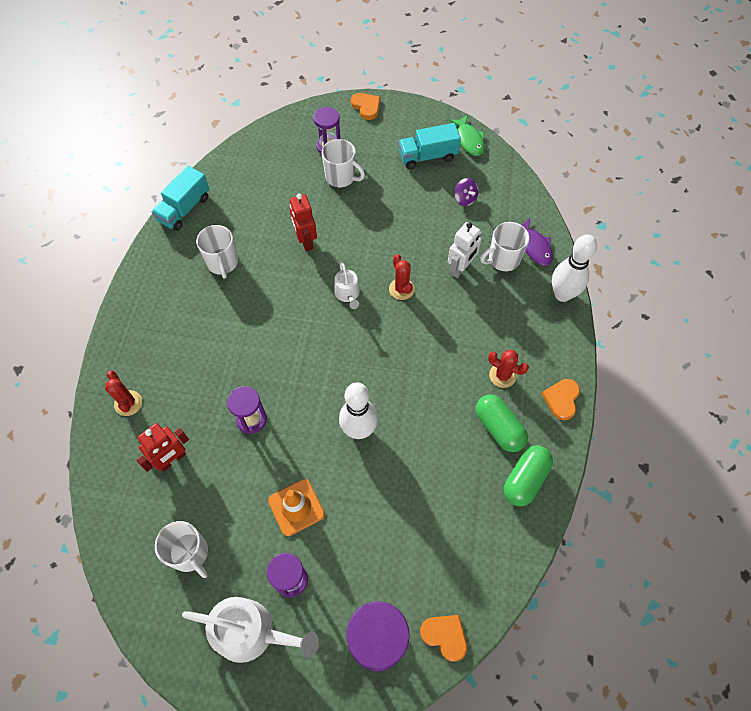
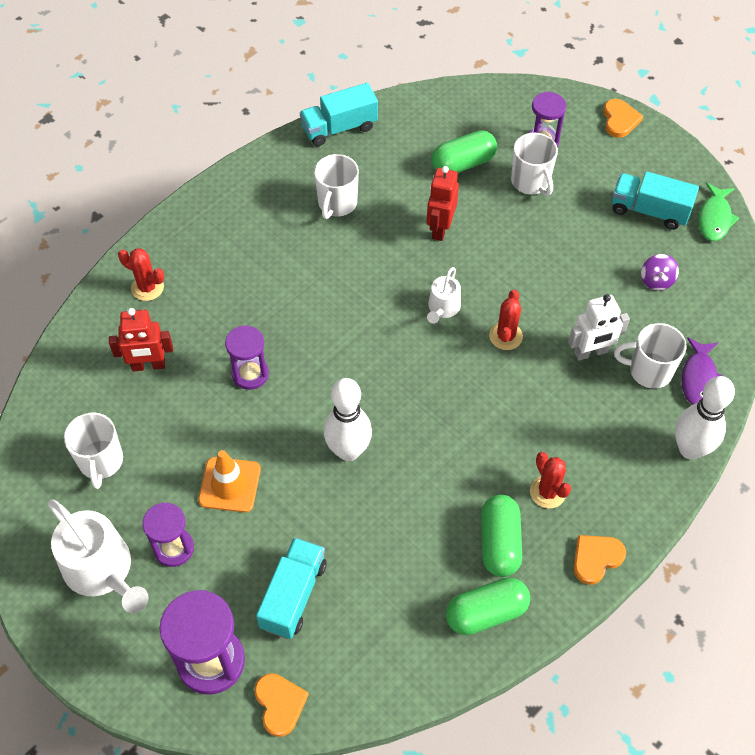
camera: 35 degrees right, 5 degrees down
(128, 403) = (147, 287): red cactus -> red cactus turned 75 degrees counterclockwise
(288, 188) = (463, 163): none -> green capsule
(397, 554) = (293, 595): none -> turquoise truck

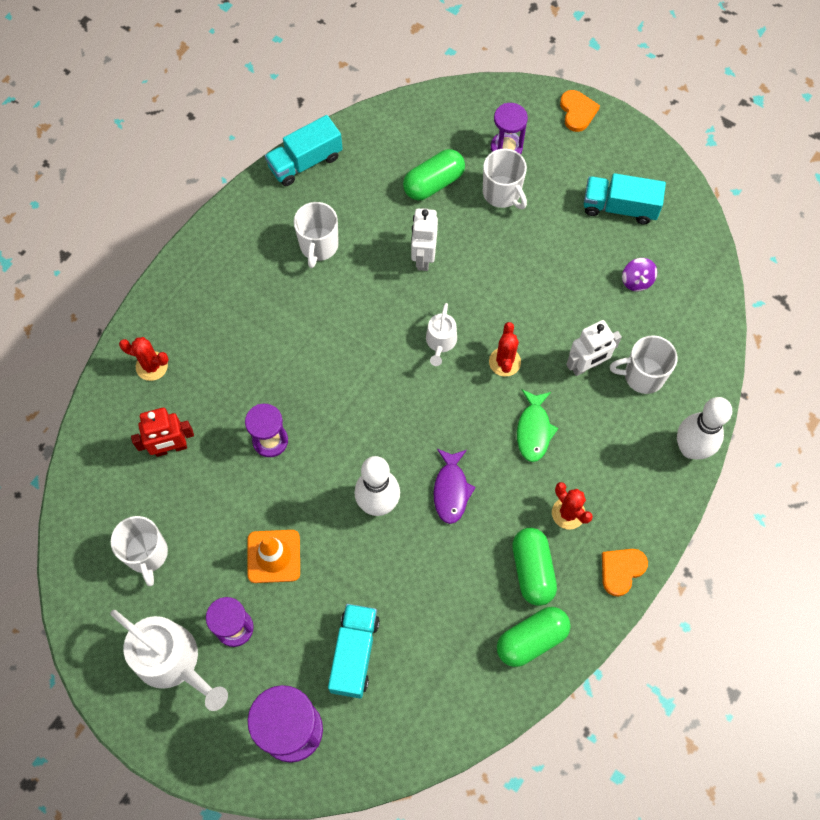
camera: 10 degrees left, 10 degrees up
(280, 704) = (362, 758): orange heart -> none
(440, 228) = (423, 257): red robot -> white robot
(699, 378) = (689, 376): purple fish -> purple fish (451, 490)
(714, 218) = (682, 206): green fish -> green fish (534, 430)

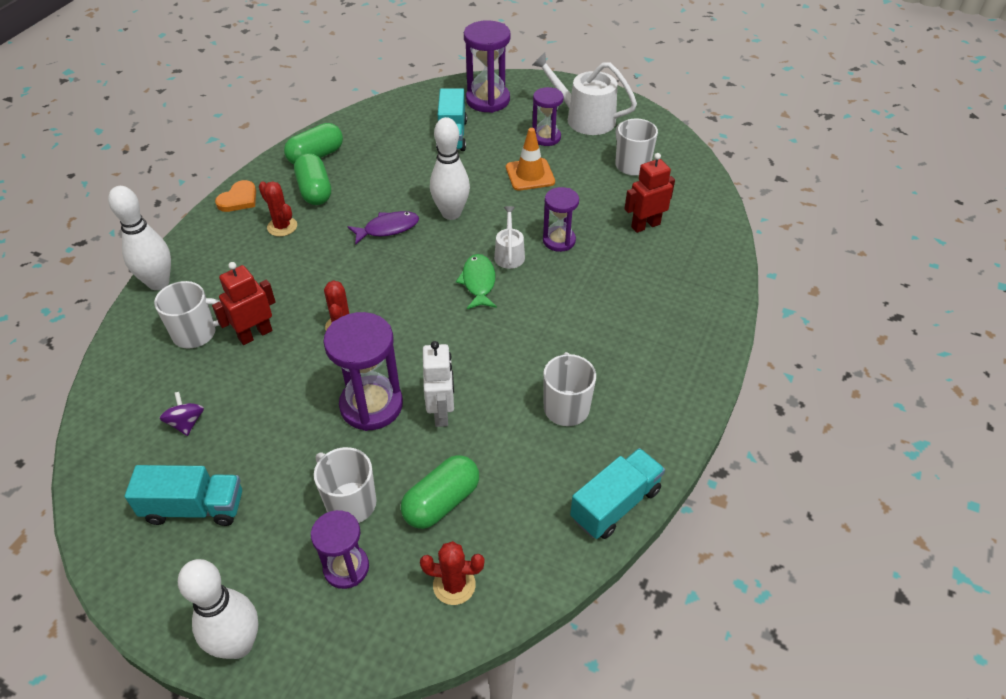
camera: 170 degrees right, 20 degrees down
(151, 366) = (694, 278): red cactus -> red cactus (454, 585)
(440, 342) = (411, 334): white watering can -> white watering can (509, 254)
(451, 490) = (388, 228): purple fish -> purple fish turned 75 degrees clockwise
(481, 273) = (371, 405): none -> purple hourglass
(534, 430) = (312, 277): green fish -> green fish (478, 282)
(577, 112) = (238, 644): orange heart -> white bowling pin
(586, 365) = (255, 334): white robot -> red robot

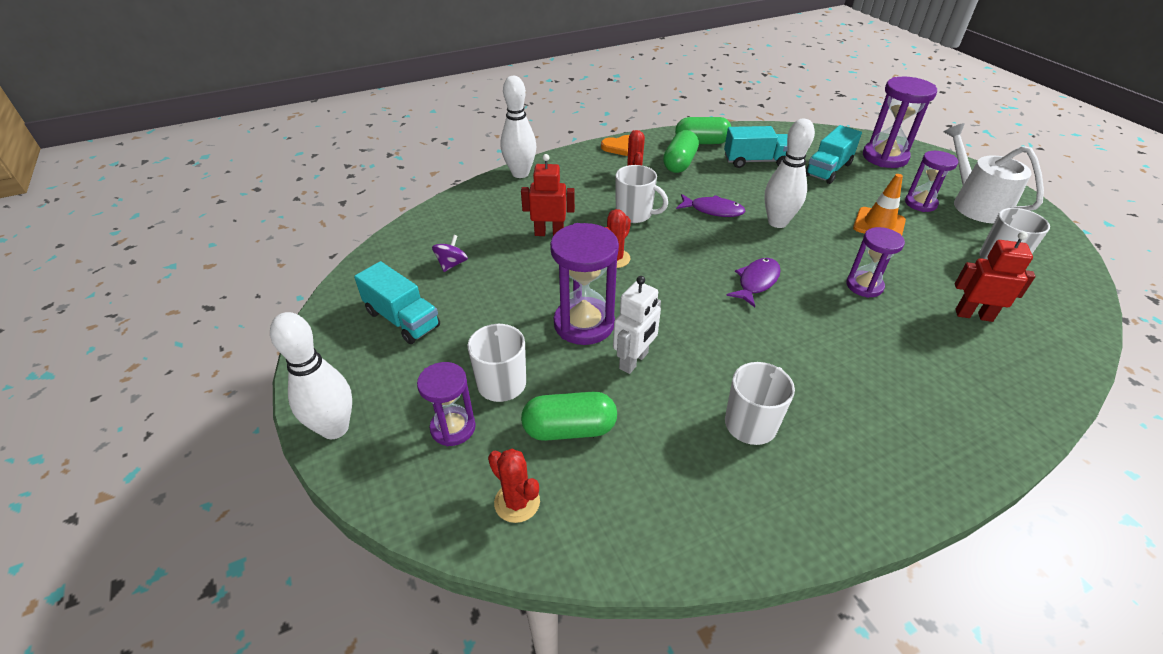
camera: 40 degrees right, 5 degrees down
(196, 333) = (512, 214): white mug -> white mug (635, 214)
(478, 282) = (756, 282): green fish -> purple fish
(509, 254) = (804, 274): white watering can -> none
(615, 504) = (726, 541): turquoise truck -> turquoise truck (755, 161)

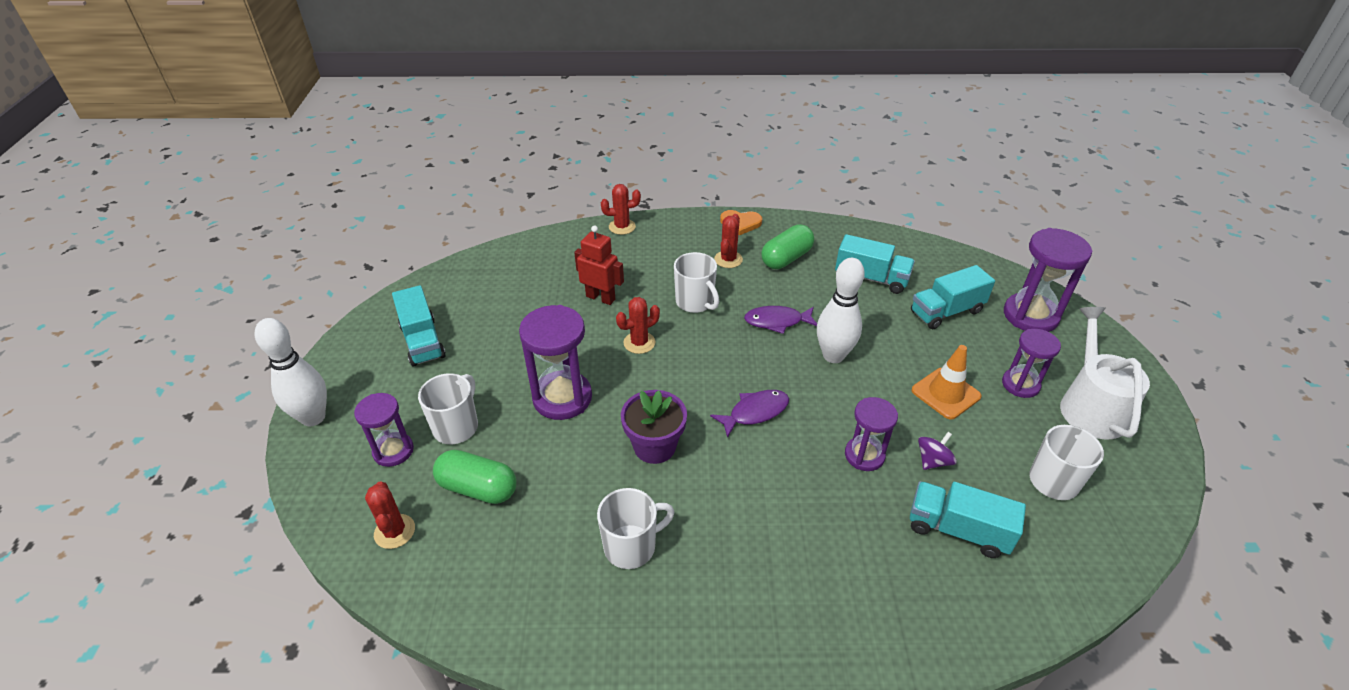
camera: 25 degrees right, 0 degrees up
(452, 264) = (496, 302): purple spinning top -> purple spinning top (933, 461)
(520, 173) = (622, 227): white bowling pin -> red cactus
(634, 361) = (577, 448): white robot -> none
(699, 335) = (654, 446): none -> purple flower pot
(701, 142) = (830, 240): green capsule -> none
(713, 210) = (777, 321): purple fish -> purple fish turned 135 degrees clockwise
(973, 315) = (957, 530): red robot -> turquoise truck

